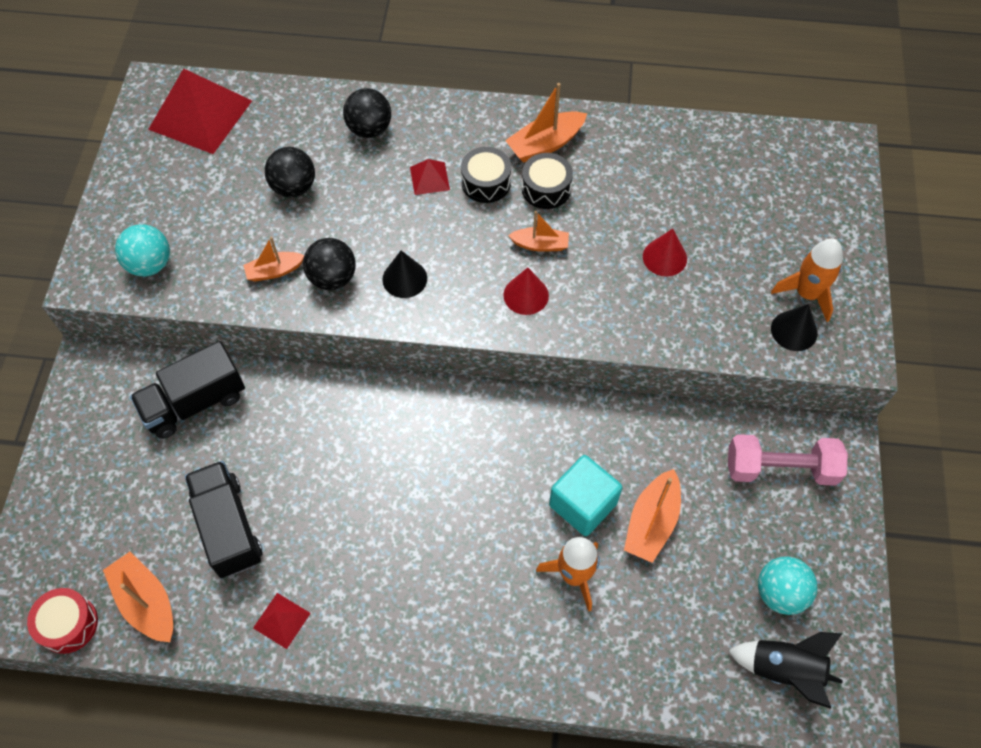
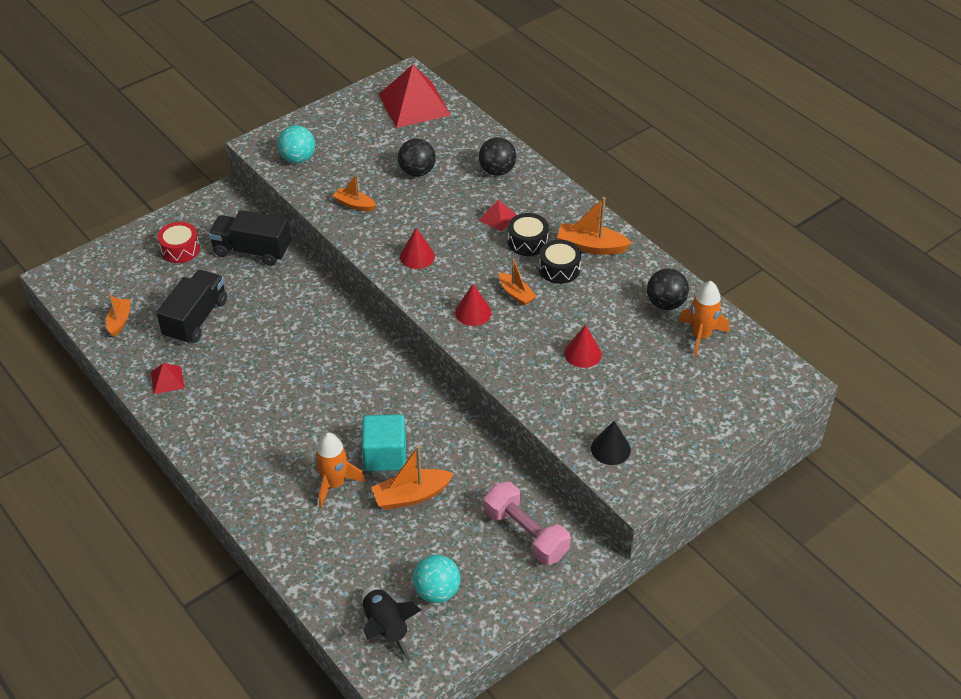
camera: 45 degrees right, 15 degrees down
(68, 624) = (77, 302): red drum -> red drum (180, 249)
(146, 602) = (119, 321): orange boat -> orange boat, size x0.65
(333, 278) = (380, 229): black ball -> black ball (665, 303)
(404, 278) = (417, 256): black cone -> red cone
(807, 294) = (647, 437): orange rocket -> orange rocket (701, 335)

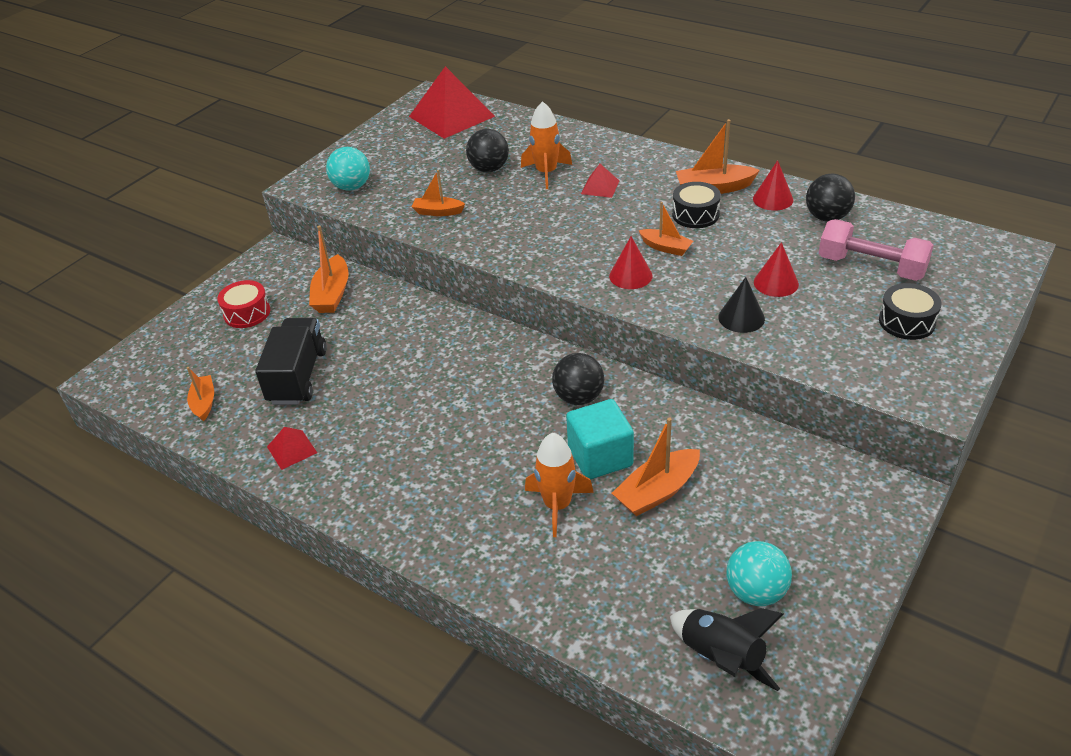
camera: 15 degrees left, 5 degrees down
(252, 251) = (332, 294): black truck -> orange boat
(417, 256) = (535, 240): red cone -> red cone (773, 199)
(497, 171) = (572, 149): black ball -> black ball (579, 397)
(525, 534) = (816, 493): pink dumbbell -> pink dumbbell (871, 267)
(527, 242) = (645, 200): black drum -> black drum (906, 322)
(610, 449) = (875, 365): black cone -> black cone (741, 318)
(701, 335) = (884, 235): orange rocket -> orange rocket (546, 173)

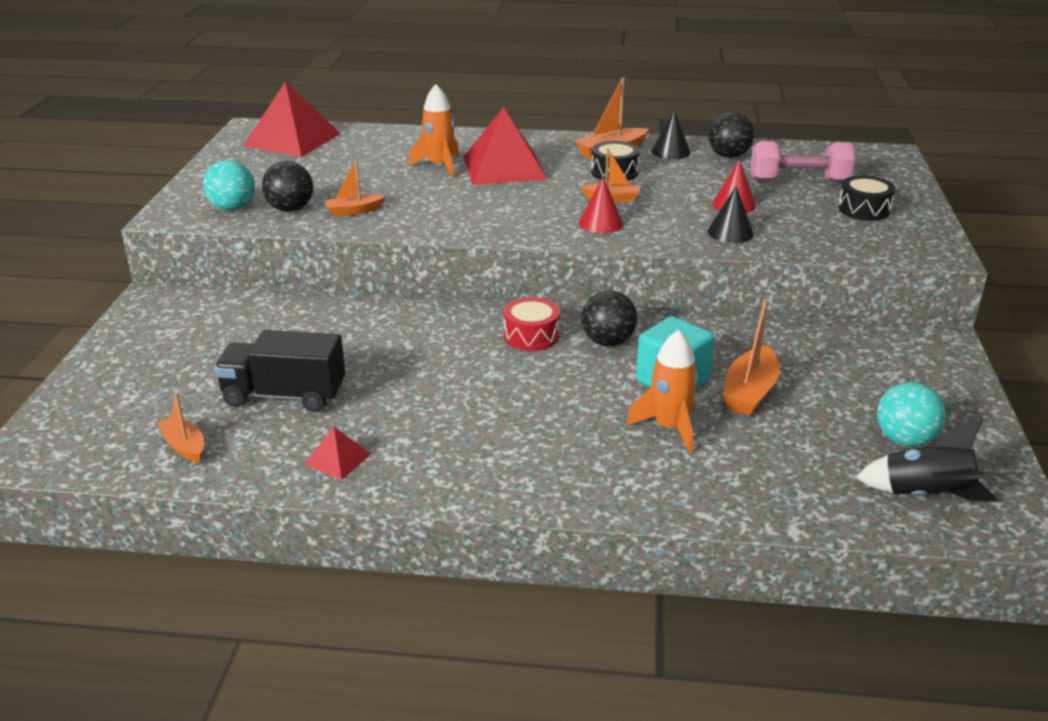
camera: 30 degrees left, 10 degrees down
(247, 313) = (166, 355): red drum -> red drum (531, 336)
(298, 376) = (284, 395): black truck -> black truck turned 60 degrees counterclockwise
(332, 294) = (260, 318): orange boat -> none
(489, 169) = (376, 172): black ball -> black ball (290, 209)
(600, 187) = (504, 167): red pyramid -> red pyramid, size x2.20
(773, 199) = (671, 152): red cone -> black cone

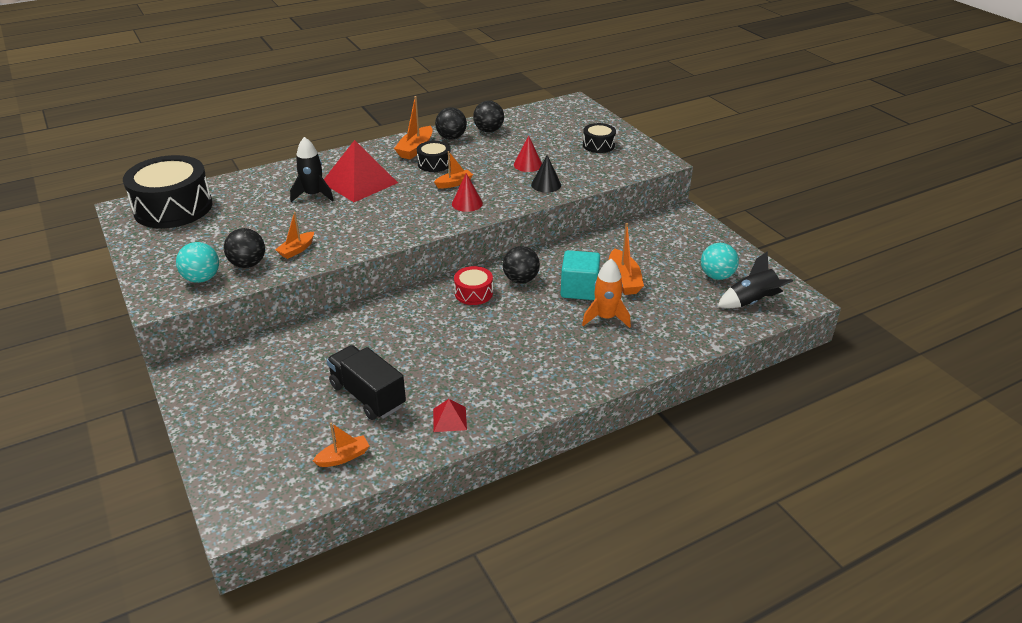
camera: 35 degrees left, 5 degrees up
(184, 446) = (343, 457): orange boat -> orange boat turned 135 degrees clockwise
(284, 395) = (367, 396): black truck -> black truck turned 75 degrees clockwise
(292, 139) = (173, 208): red pyramid -> black drum
(439, 166) = (313, 195): orange rocket -> black rocket
(671, 152) = (451, 137): black cone -> black ball
(798, 181) = (545, 136): pink dumbbell -> none

